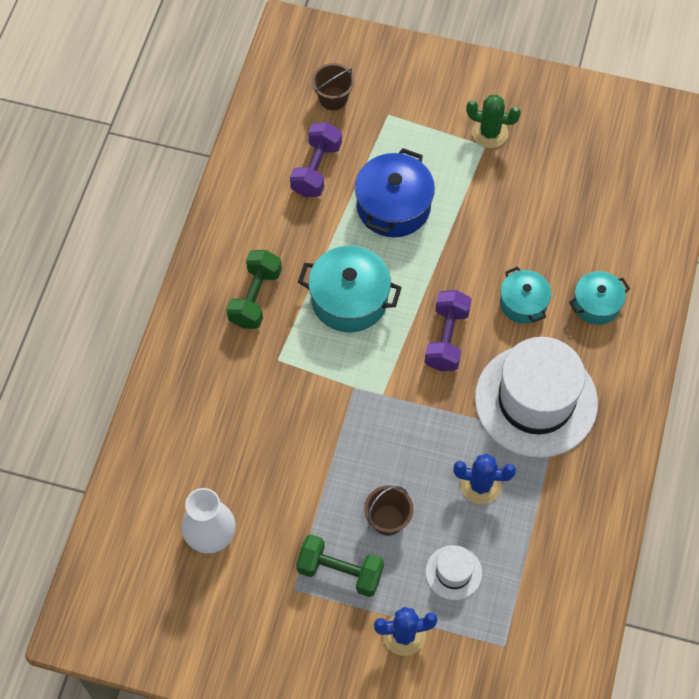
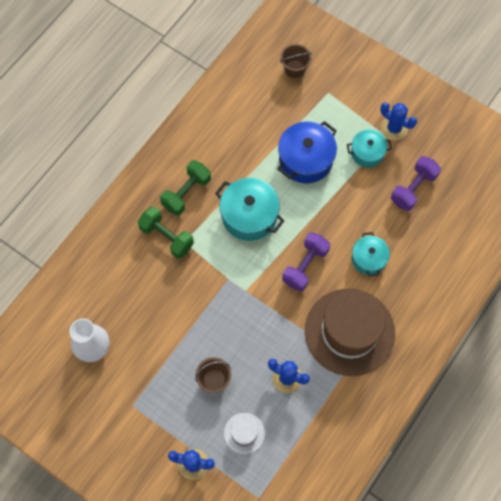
camera: 20 degrees right, 5 degrees up
(316, 169) = (263, 116): purple dumbbell -> purple dumbbell (413, 189)
(340, 571) = (168, 404): green dumbbell -> green dumbbell (167, 237)
(489, 133) = (394, 128): green cactus -> blue cactus
(536, 401) = (349, 332): white hat -> brown hat
(596, 304) = (420, 277): turquoise pot -> turquoise pot (367, 153)

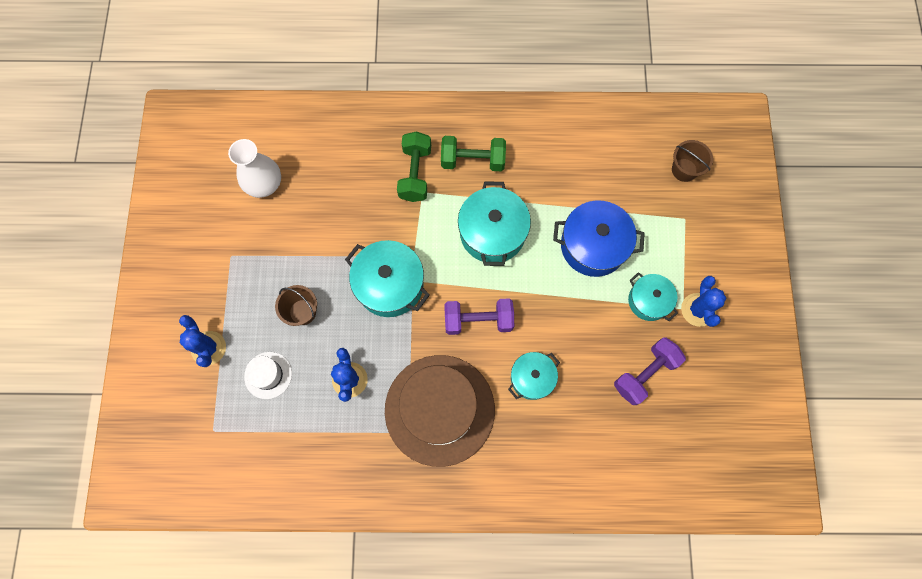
camera: 55 degrees right, 5 degrees up
(237, 308) = (390, 285): none -> turquoise pot
(413, 189) = (644, 373): purple dumbbell -> purple dumbbell turned 45 degrees counterclockwise

